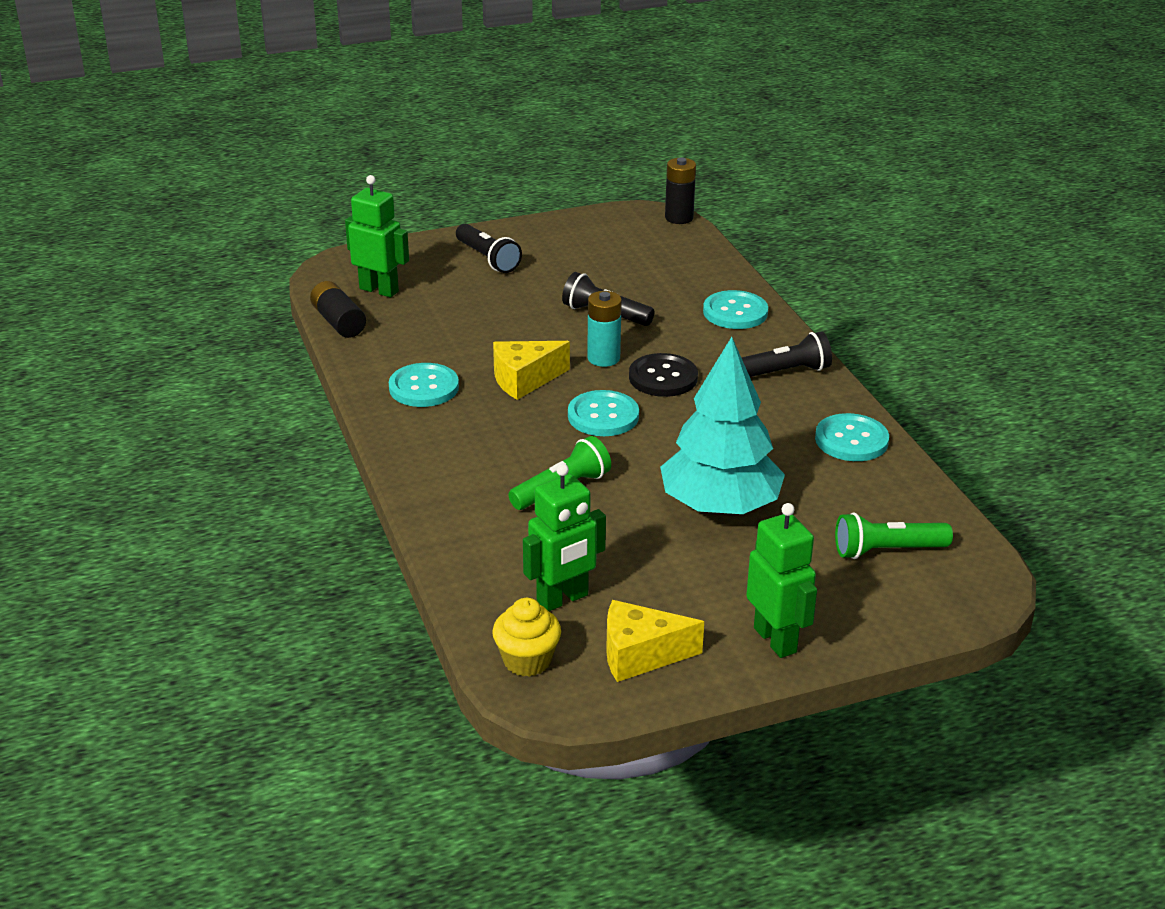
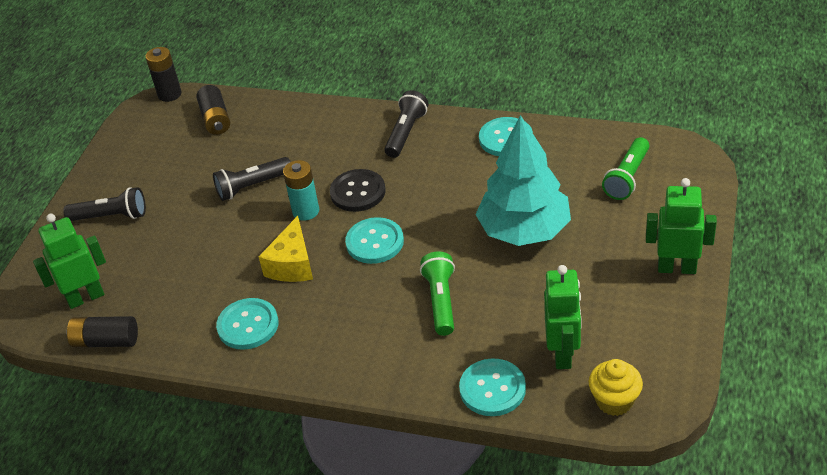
camera: 50 degrees left, 10 degrees up
(640, 655) = (648, 339): yellow cheese -> none
(674, 256) = (215, 119): none -> black battery
(735, 312) = (315, 122): turquoise button -> turquoise button (492, 389)

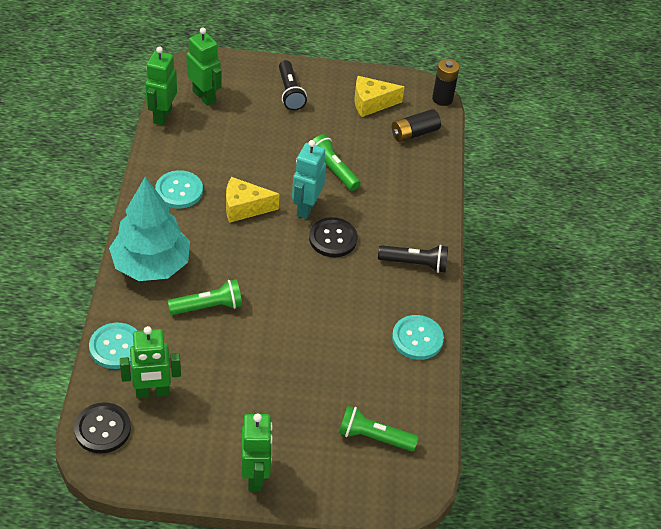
camera: 70 degrees right, 5 degrees up
(106, 341) = (162, 115): black battery -> green robot
(156, 149) = (371, 103): none -> yellow cheese
(252, 186) = (333, 169): black flashlight -> green flashlight
(306, 211) = (306, 208): turquoise battery -> turquoise robot
(374, 242) = (273, 257): turquoise button -> none
(524, 230) = (295, 359): turquoise tree -> turquoise tree (151, 265)
(614, 401) = (102, 429): yellow cupcake -> black button

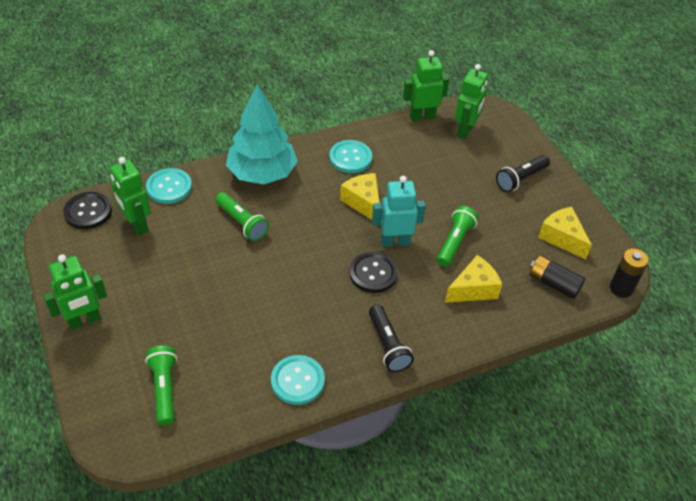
camera: 65 degrees right, 0 degrees up
(390, 183) = (473, 289): none -> yellow cheese

